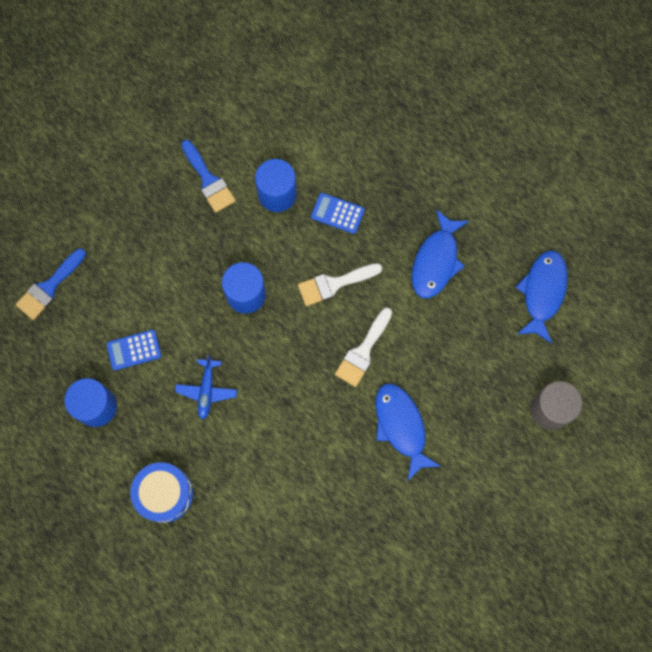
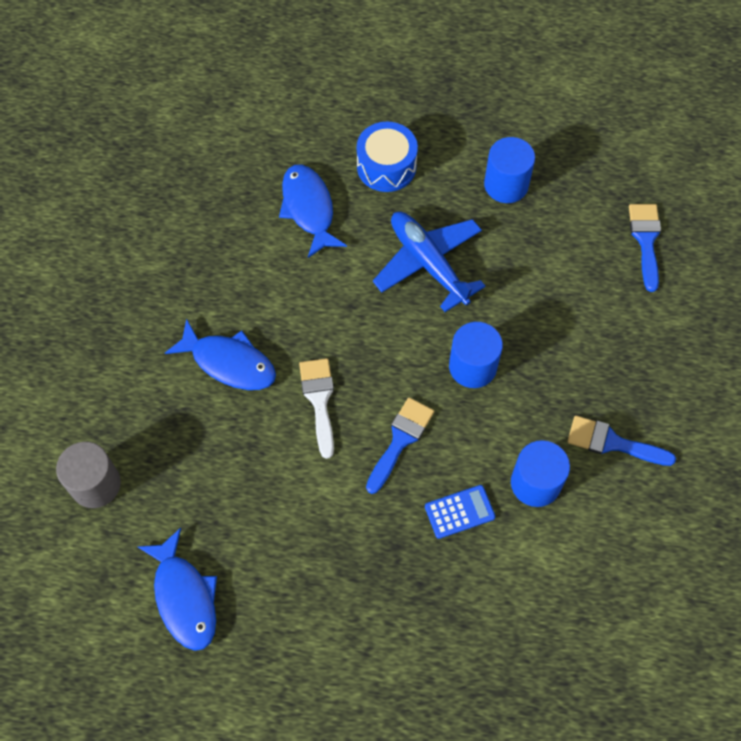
camera: 140 degrees right, 10 degrees down
(134, 350) = (521, 247): blue calculator -> none
(207, 390) = (428, 263): blue plane -> blue plane, size x1.77
(334, 284) = (400, 440): white brush -> blue brush
(436, 261) = (320, 542): blue fish -> blue fish (309, 209)

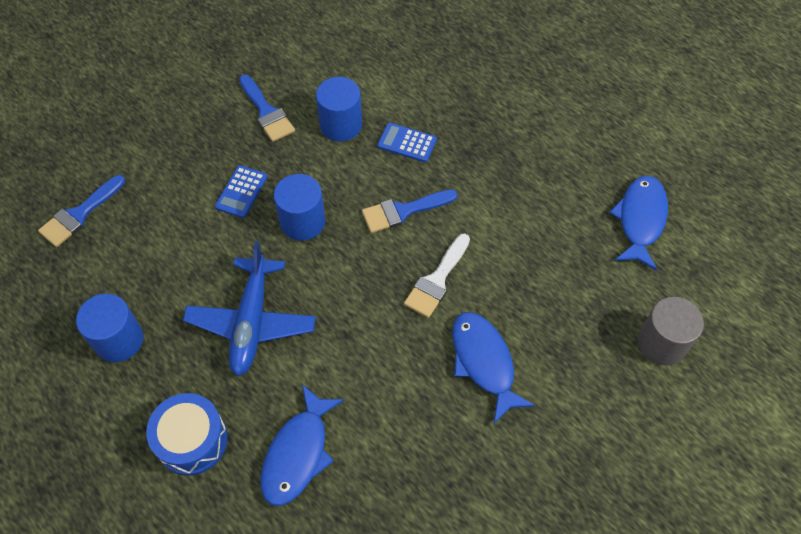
camera: 140 degrees left, 5 degrees down
(548, 353) = (241, 192): none -> blue calculator

